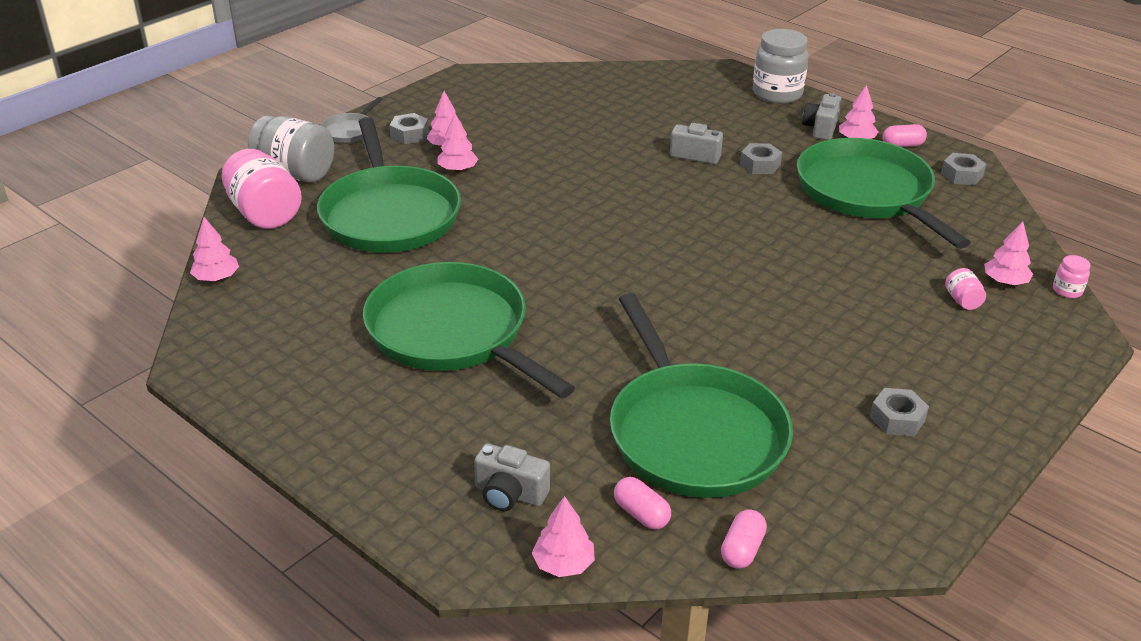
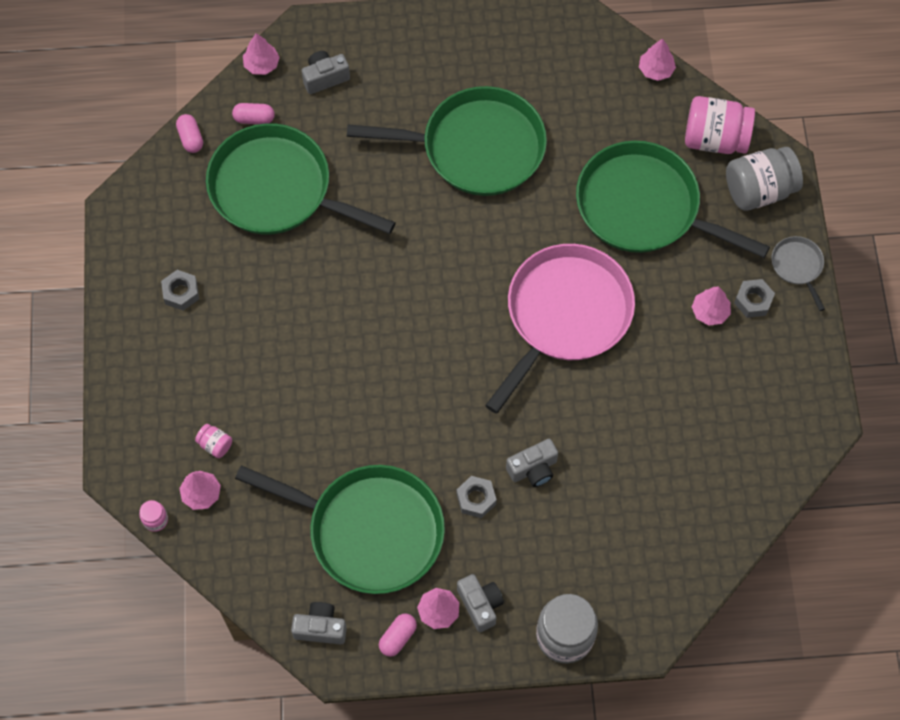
camera: 135 degrees right, 30 degrees up
(457, 170) = (667, 292): pink tree -> none
(551, 201) = (565, 315): none -> pink pan
(962, 175) = (320, 628): grey nut -> grey camera

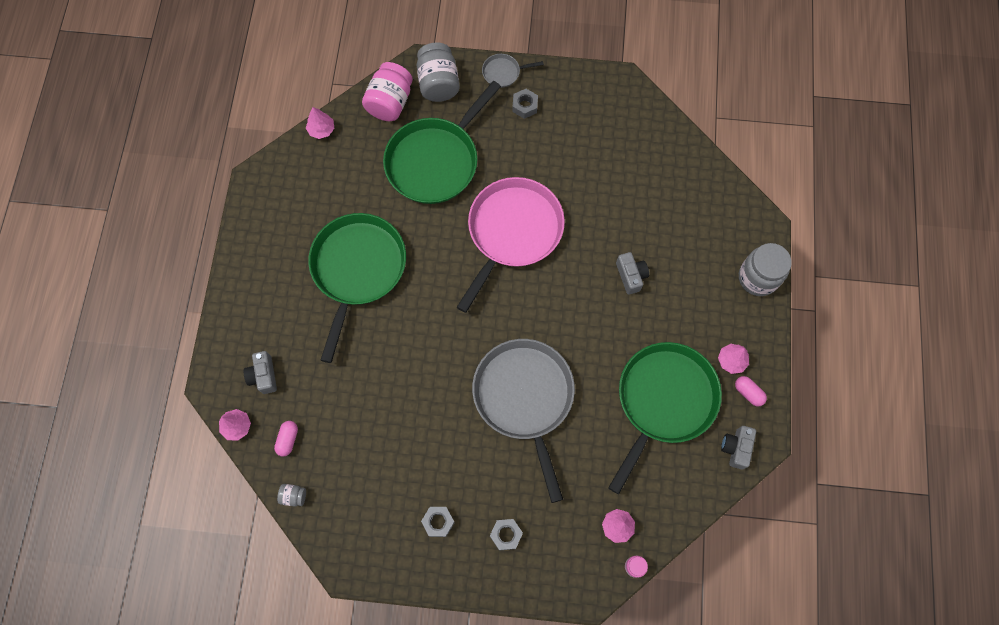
camera: 80 degrees left, 5 degrees up
(191, 138) = (293, 496): pink capsule -> grey jar
(215, 445) = (577, 510): pink jar -> none
(276, 189) = (359, 430): green pan -> none
(345, 363) = (524, 397): none -> grey pan
(476, 499) = (649, 320): grey nut -> grey nut (506, 535)
(480, 605) = (729, 331): grey camera -> none
(565, 315) = (512, 231): pink pan -> pink pan turned 75 degrees clockwise
(710, 312) = (528, 135): pink tree -> none

